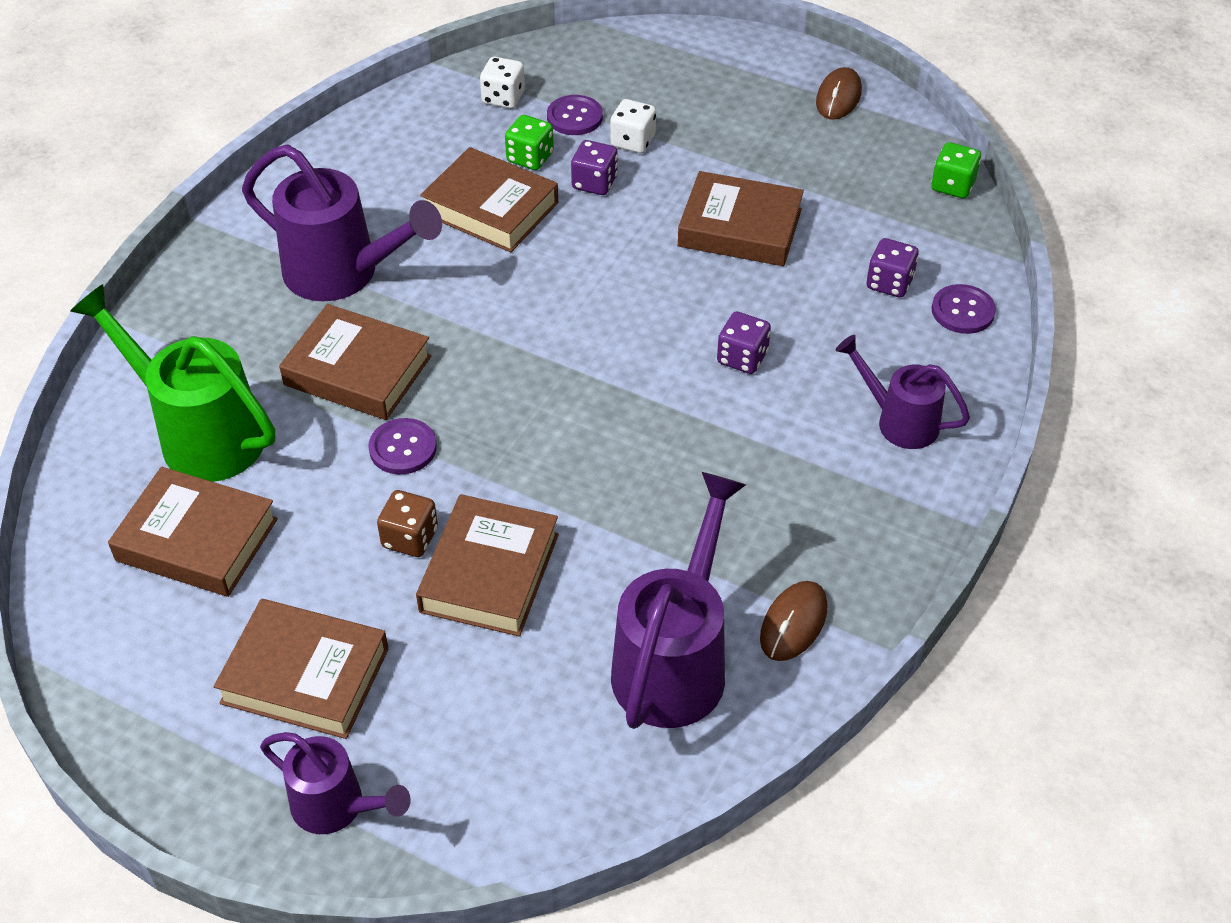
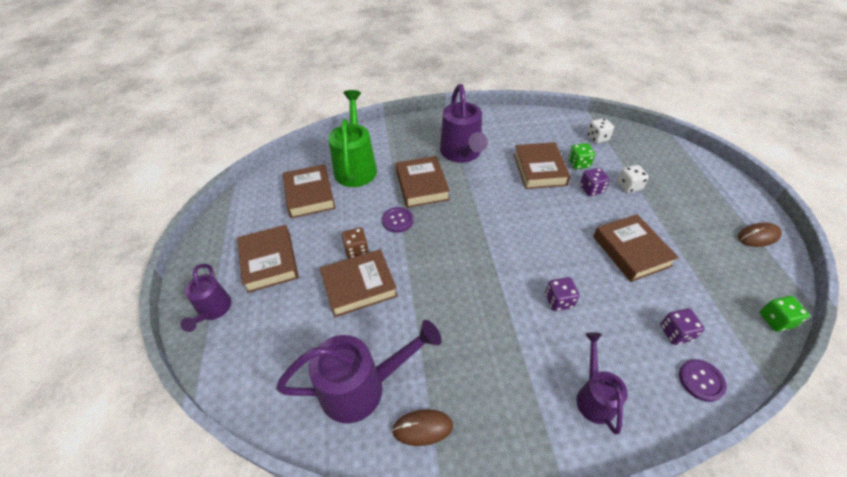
camera: 55 degrees right, 0 degrees up
(574, 117) = (616, 162): purple button -> none

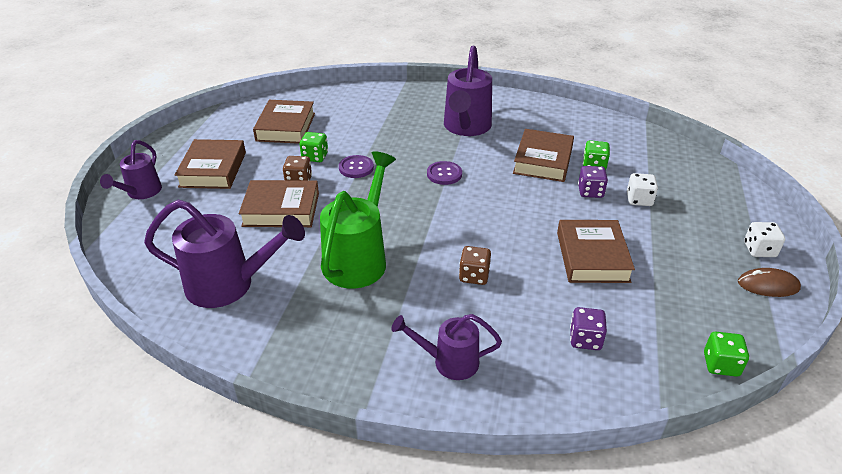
camera: 20 degrees right, 10 degrees down
(355, 219) = (315, 157): none -> green dice
(356, 167) = (347, 114): green watering can -> green watering can (359, 258)
(422, 185) = (402, 145): brown book -> none
(422, 428) = (262, 331): brown mouse -> none
(559, 301) = (474, 276): purple dice -> brown dice
(594, 396) = (449, 362): purple watering can -> purple watering can turned 105 degrees counterclockwise
(597, 138) = (637, 147): white dice -> white dice (759, 250)
(701, 380) = (580, 386): purple button -> purple button (444, 174)

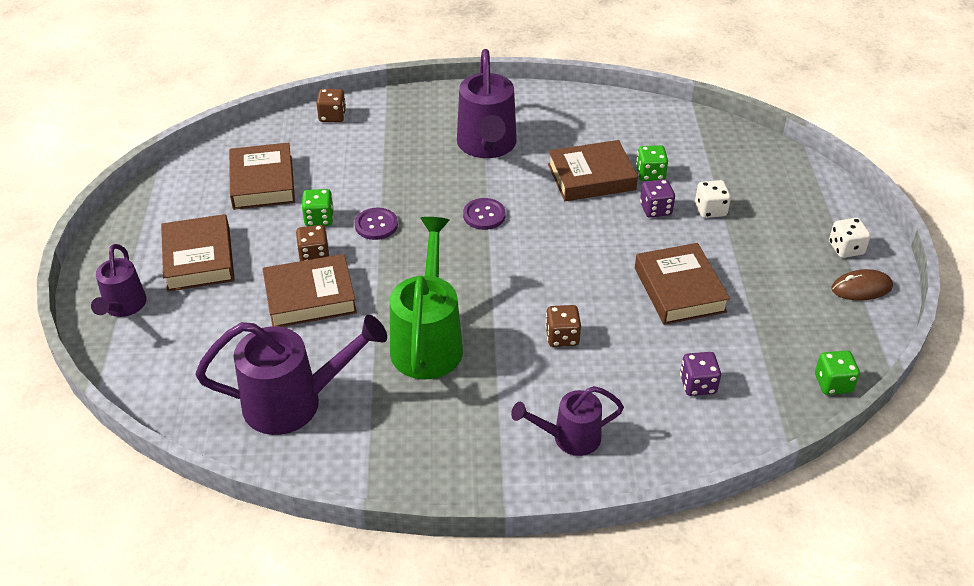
camera: 15 degrees left, 5 degrees up
(357, 92) = (332, 116): none -> brown dice
(543, 160) = (591, 177): brown book -> brown book turned 75 degrees clockwise

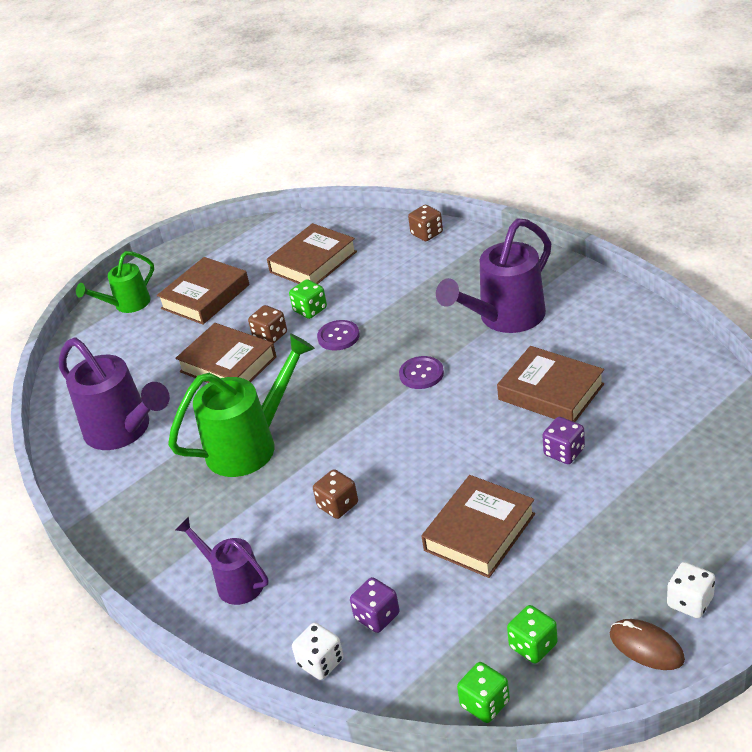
camera: 55 degrees right, 5 degrees down
(123, 307) = (127, 305): purple watering can -> green watering can
(650, 174) = (606, 419): green dice -> green dice (533, 646)
(710, 210) = (612, 483): white dice -> white dice (321, 662)

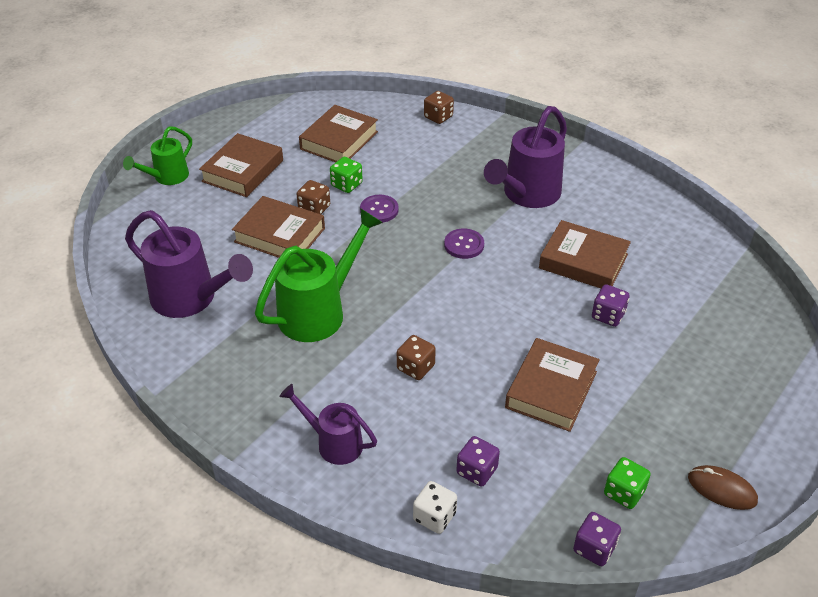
camera: 15 degrees left, 5 degrees up
(485, 704) = (594, 548): green dice -> purple dice
(690, 602) = (748, 447): white dice -> none

